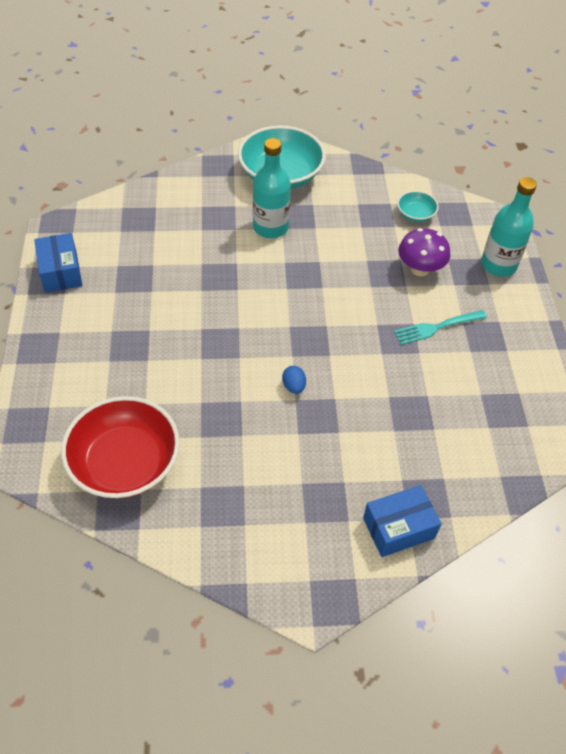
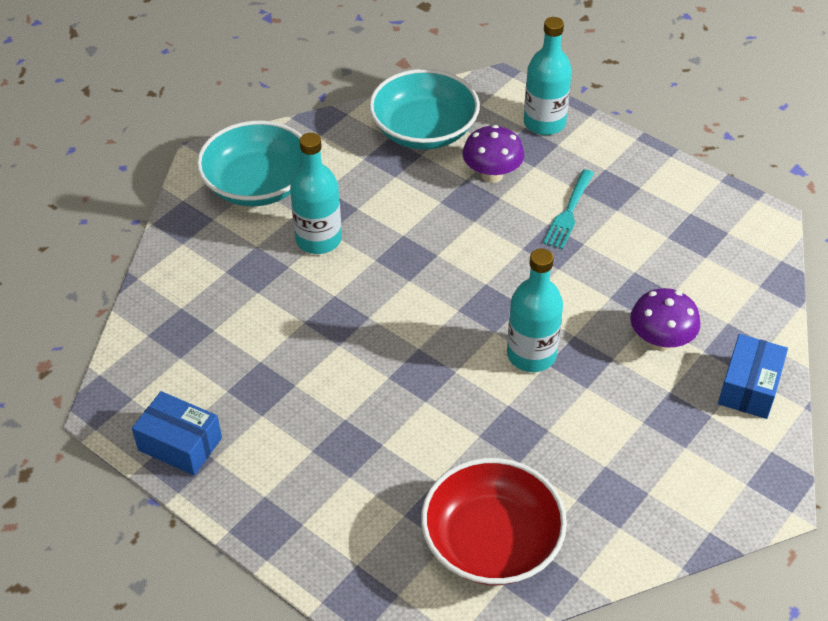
camera: 45 degrees left, 5 degrees down
(294, 386) = (531, 355): blue egg -> turquoise bottle
(382, 449) = (660, 341): none -> purple mushroom
(415, 214) = (424, 130): turquoise bowl -> turquoise bowl, size x2.17

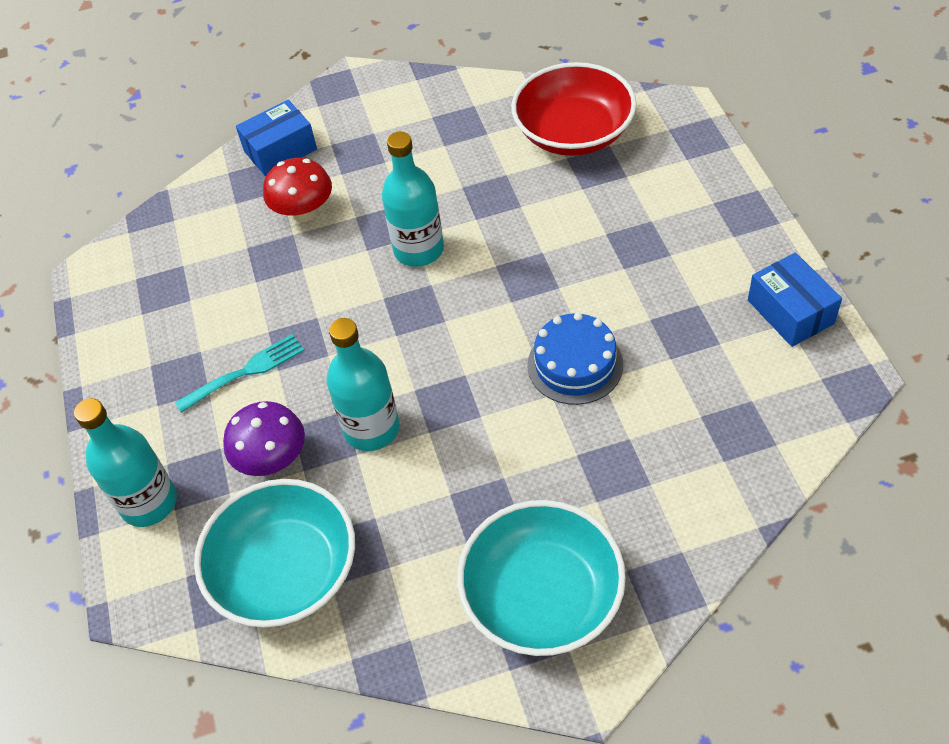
camera: 140 degrees left, 5 degrees up
(318, 239) = (522, 473): turquoise bottle -> turquoise bottle (371, 429)
(331, 323) = (575, 364): none -> blue cake
(660, 341) = (304, 212): purple mushroom -> red mushroom

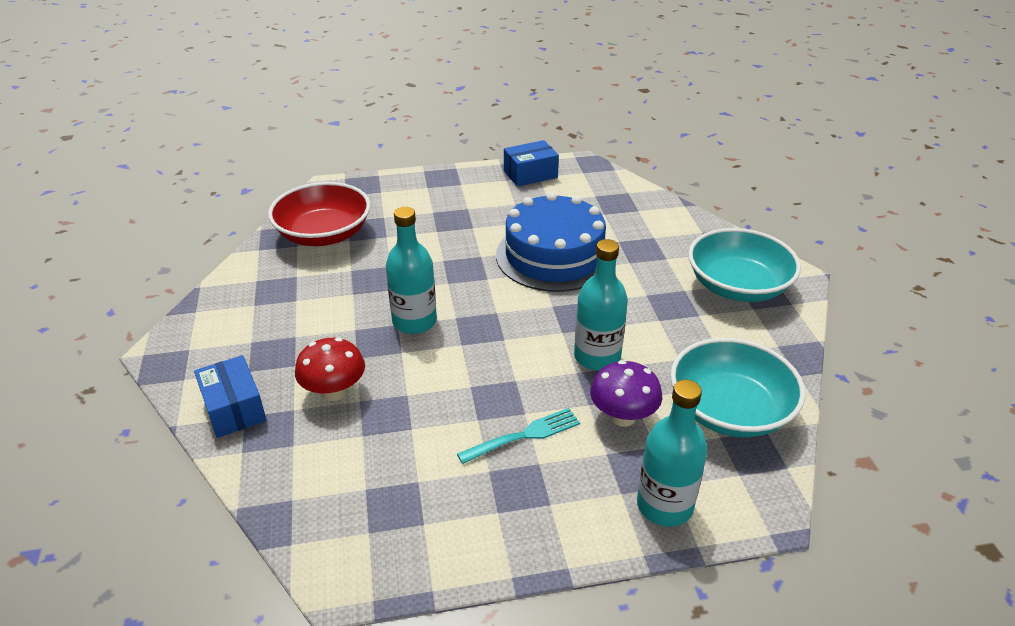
camera: 90 degrees left, 15 degrees down
(244, 373) = (523, 436): turquoise fork -> turquoise fork turned 90 degrees clockwise
(575, 364) = (554, 256): blue cake -> blue cake, size x1.70

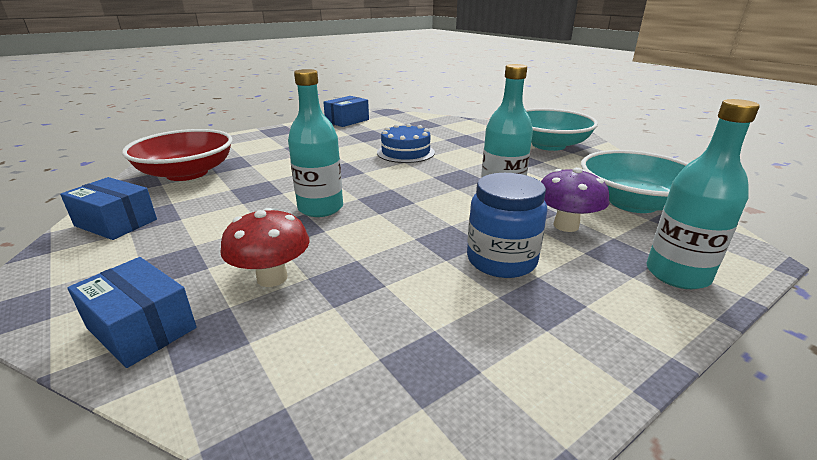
camera: 25 degrees left, 10 degrees down
(247, 290) = (116, 222): none -> blue box
(523, 436) = (501, 260): turquoise fork -> blue jar
(554, 256) = (405, 152): blue cake -> blue cake, size x0.59

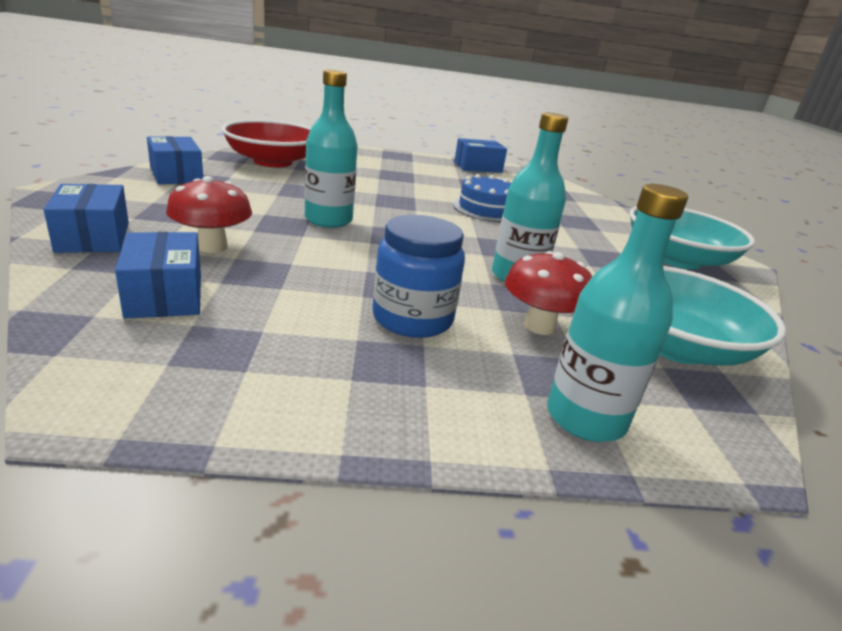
camera: 30 degrees right, 0 degrees up
(311, 346) = (164, 295): none -> blue box
(566, 225) = (539, 326): purple mushroom -> red mushroom

